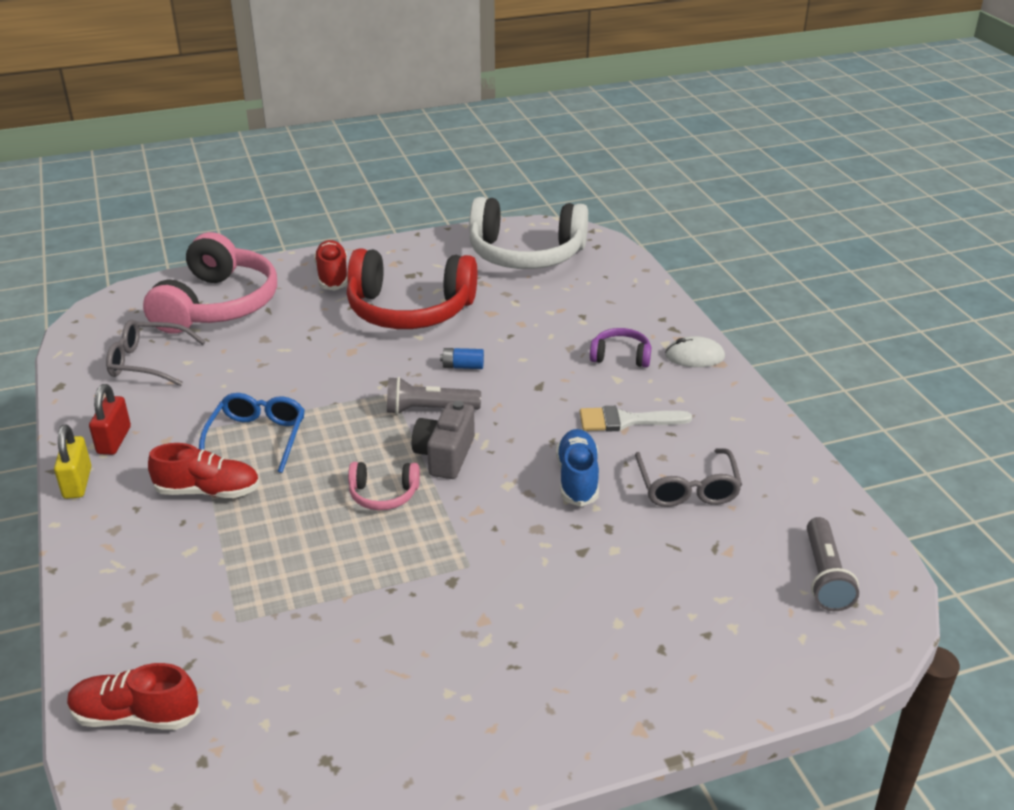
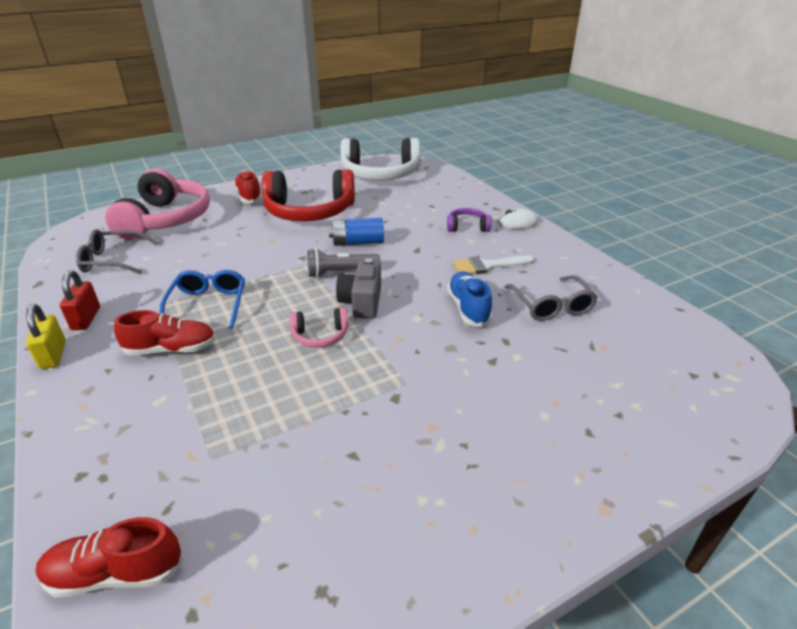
camera: 10 degrees left, 0 degrees up
(463, 366) = (357, 242): blue battery -> blue battery, size x1.69
(825, 576) = (683, 357): grey flashlight -> none

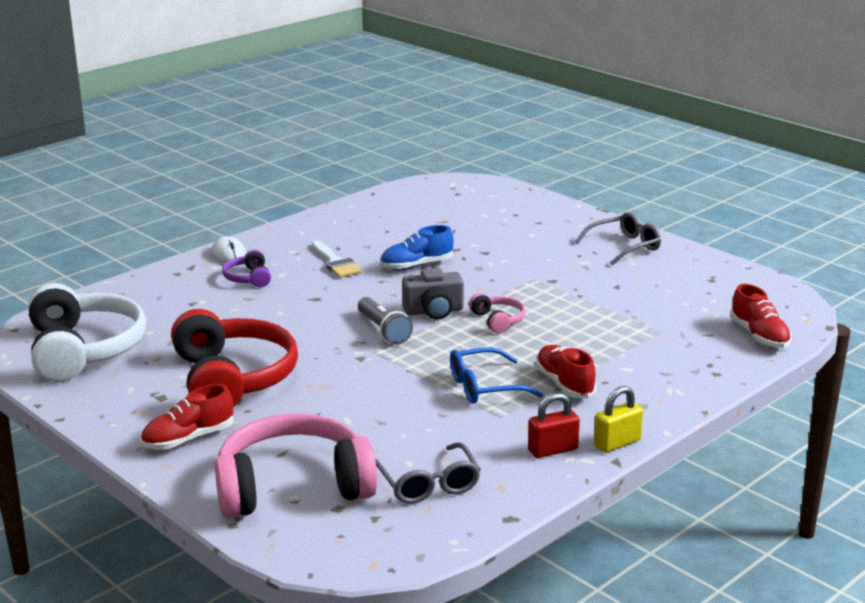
camera: 105 degrees left, 10 degrees down
(357, 242) = (310, 332): blue battery -> none
(551, 306) = (394, 235): grey glasses -> grey glasses (625, 247)

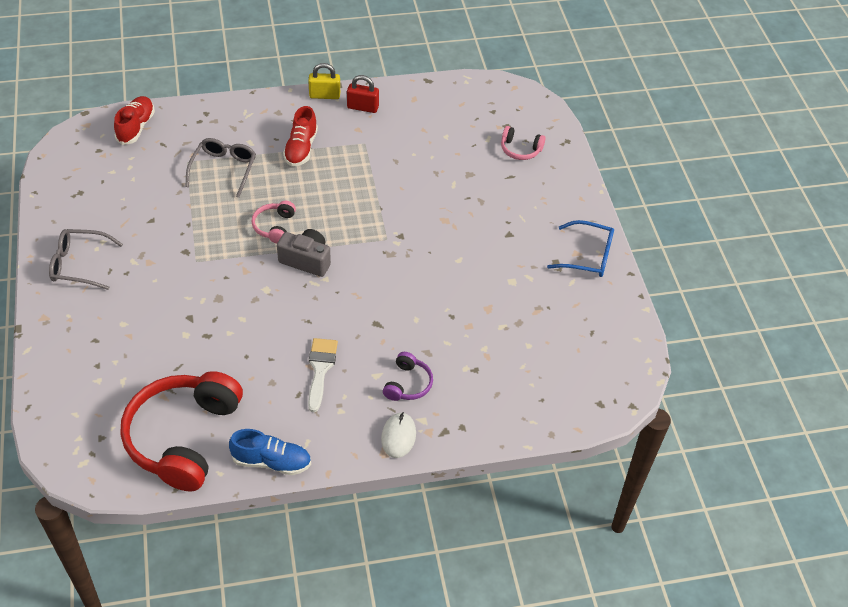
camera: 150 degrees left, 25 degrees up
(83, 350) = (587, 346): white headphones -> none
(188, 439) = (558, 214): red shoe -> none
(232, 379) = (499, 257): red headphones -> red headphones (183, 437)
(293, 487) = (520, 149): pink headphones -> pink headphones, size x0.44
(383, 330) = (361, 257): grey flashlight -> none
(416, 265) = (261, 328): blue shoe -> blue shoe (271, 461)
(428, 484) = (448, 117): grey glasses -> grey glasses (224, 169)
(484, 387) = (349, 170): blue glasses -> blue glasses (588, 256)

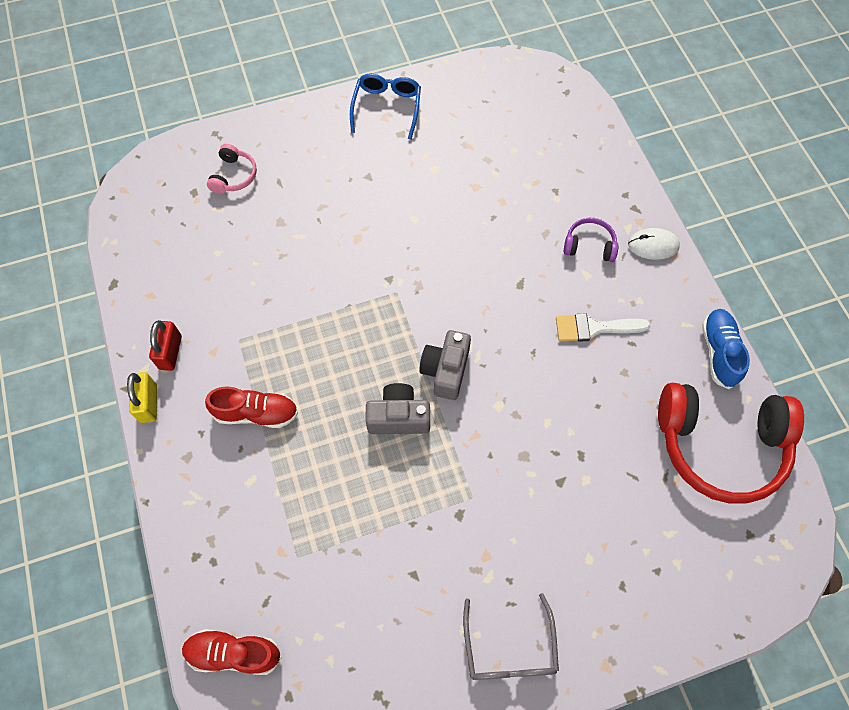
camera: 95 degrees left, 15 degrees up
(224, 169) = (306, 503): grey glasses -> none
(274, 226) = (398, 417): pink headphones -> grey camera

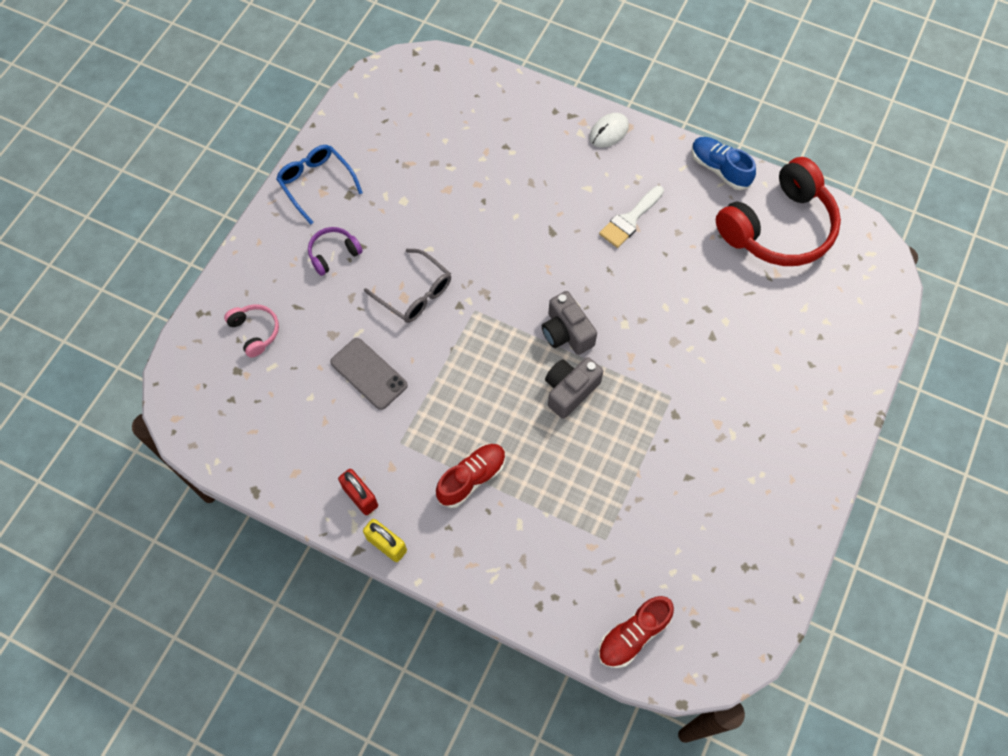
camera: 45 degrees left, 0 degrees up
(273, 271) = (369, 373): none -> grey phone
(509, 649) = (789, 463): grey glasses -> grey glasses (415, 293)
(589, 245) = (568, 166): purple headphones -> purple headphones (333, 254)

